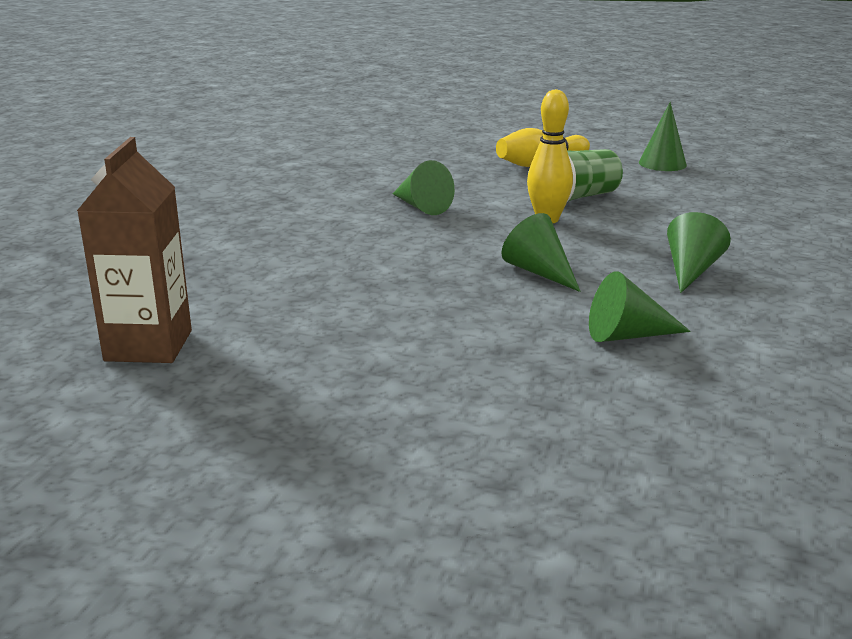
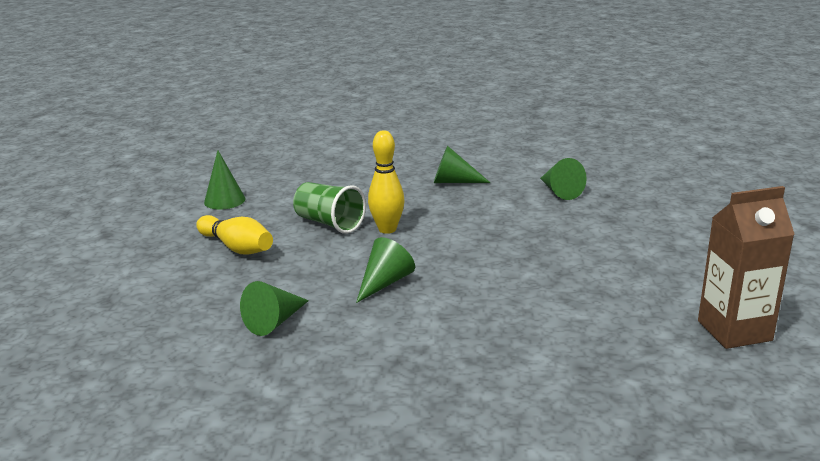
camera: 105 degrees left, 0 degrees up
(539, 272) = (491, 221): green cone -> green cone (274, 322)

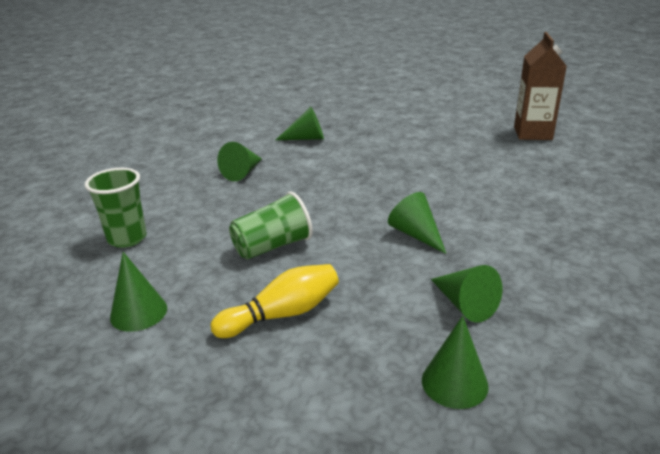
camera: 70 degrees left, 5 degrees up
(171, 328) = (454, 383): none -> green cone
(314, 170) = (127, 238): none -> green cup
(387, 229) = (312, 218): yellow bowling pin -> none

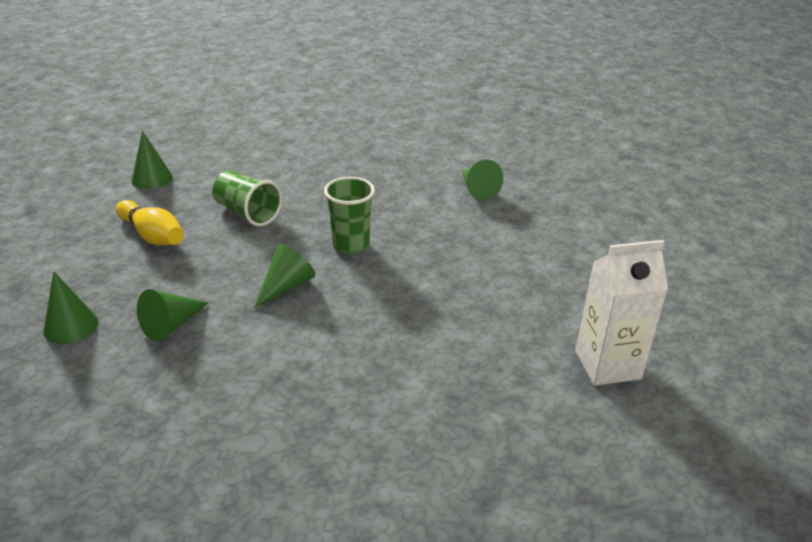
camera: 70 degrees right, 5 degrees up
(127, 238) = (246, 148): green cup -> green cup (350, 245)
(242, 172) = (377, 171): green cone -> none
(532, 133) = (607, 365): brown carton -> white carton

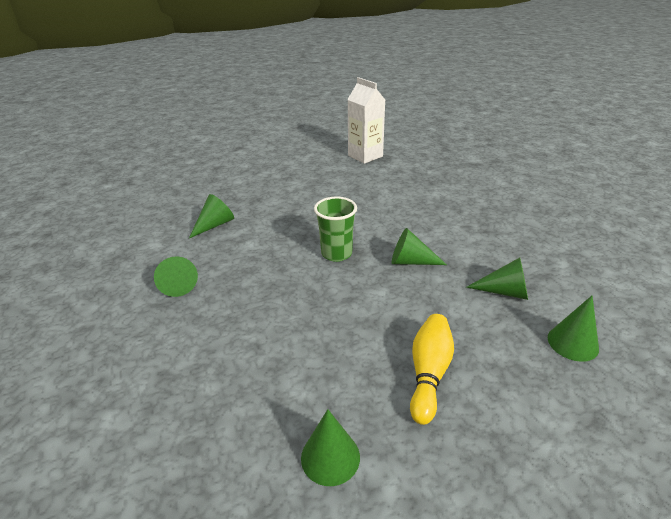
camera: 115 degrees left, 0 degrees up
(247, 213) = (338, 328): green cup -> none
(388, 158) = (178, 283): none -> green cone

